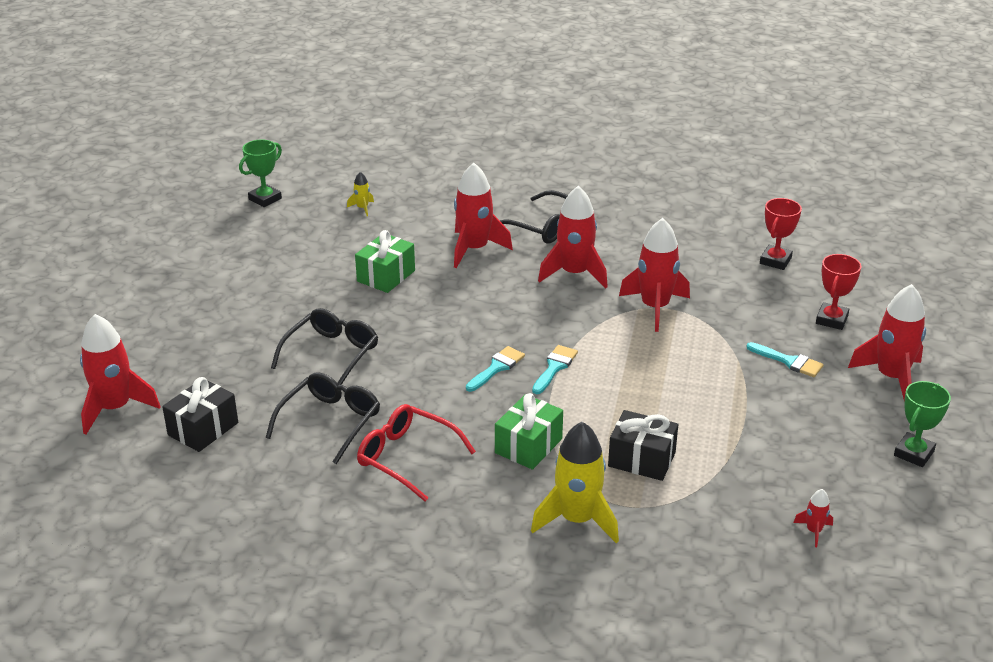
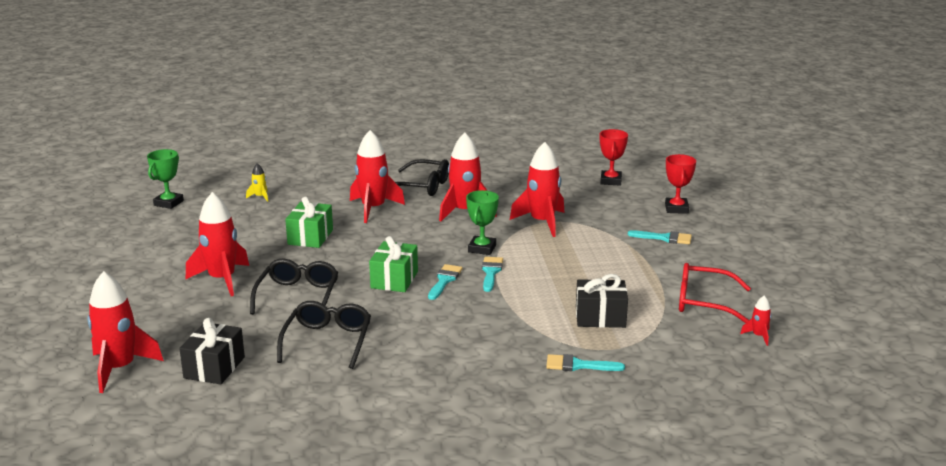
camera: 20 degrees left, 10 degrees down
(407, 458) = (411, 352): red glasses -> red glasses (704, 302)
(528, 446) = (505, 325): green gift -> green gift (394, 280)
(577, 520) = (578, 365): yellow rocket -> turquoise brush
(891, 377) = (743, 235): red rocket -> red rocket (222, 279)
(913, 453) = (792, 276): green trophy -> green trophy (482, 248)

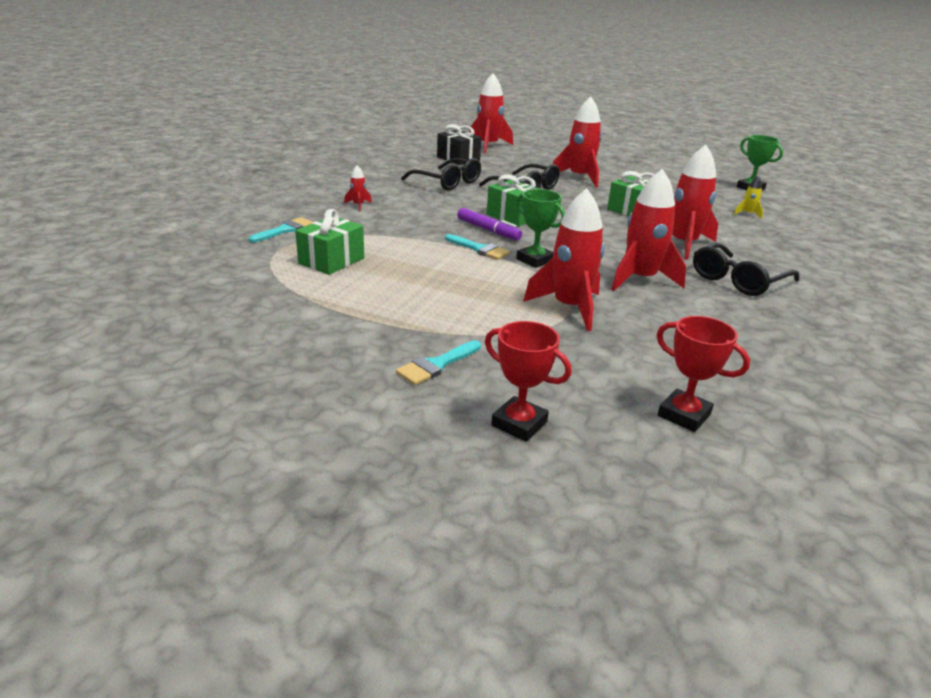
camera: 120 degrees right, 5 degrees up
(444, 280) = (488, 230): turquoise brush -> purple marker
(600, 317) = (331, 261): black gift -> green gift
(704, 302) = (267, 316): red glasses -> none
(758, 336) = (168, 312): red rocket -> red rocket (358, 205)

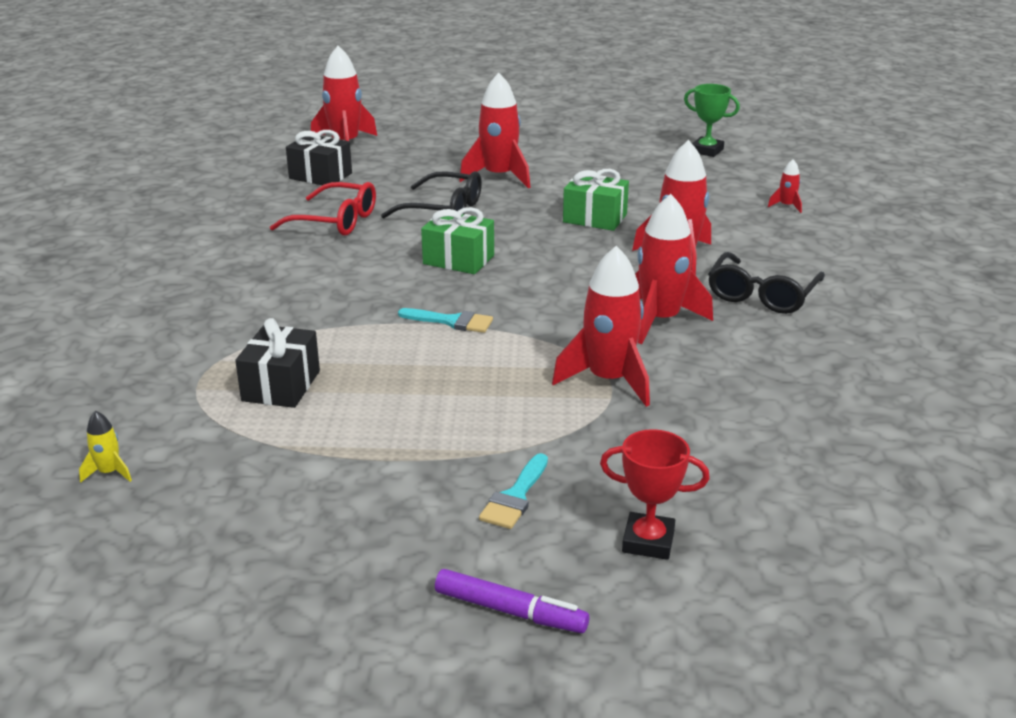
camera: 20 degrees left, 0 degrees up
(285, 230) = (178, 352): turquoise brush -> none
(331, 261) = (281, 386): green gift -> black gift
(358, 205) = (245, 287): red rocket -> red rocket (786, 206)
(447, 182) = (335, 221): black glasses -> red glasses
(488, 230) = (442, 289): purple marker -> purple marker (510, 611)
(535, 260) = (527, 322): green trophy -> none
(684, 415) = (797, 482): red trophy -> none
(747, 214) = (724, 193): yellow rocket -> yellow rocket (109, 472)

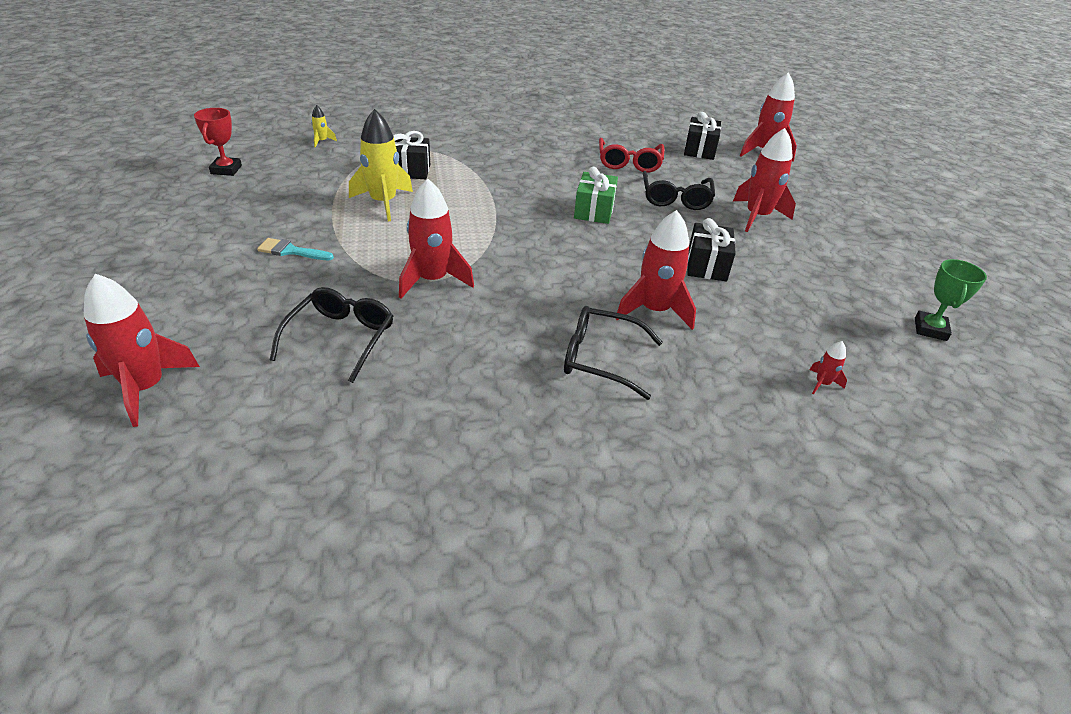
camera: 75 degrees right, 10 degrees up
(384, 411) = (383, 203): none -> yellow rocket
(452, 321) = (500, 215): turquoise brush -> none
(510, 611) = (184, 255): purple marker -> none
(595, 218) = (706, 265): green gift -> black gift
(648, 541) = (238, 300): red trophy -> red trophy (226, 170)
(660, 320) = (531, 302): red rocket -> red rocket (146, 388)
(737, 451) = (340, 339): none -> black glasses

